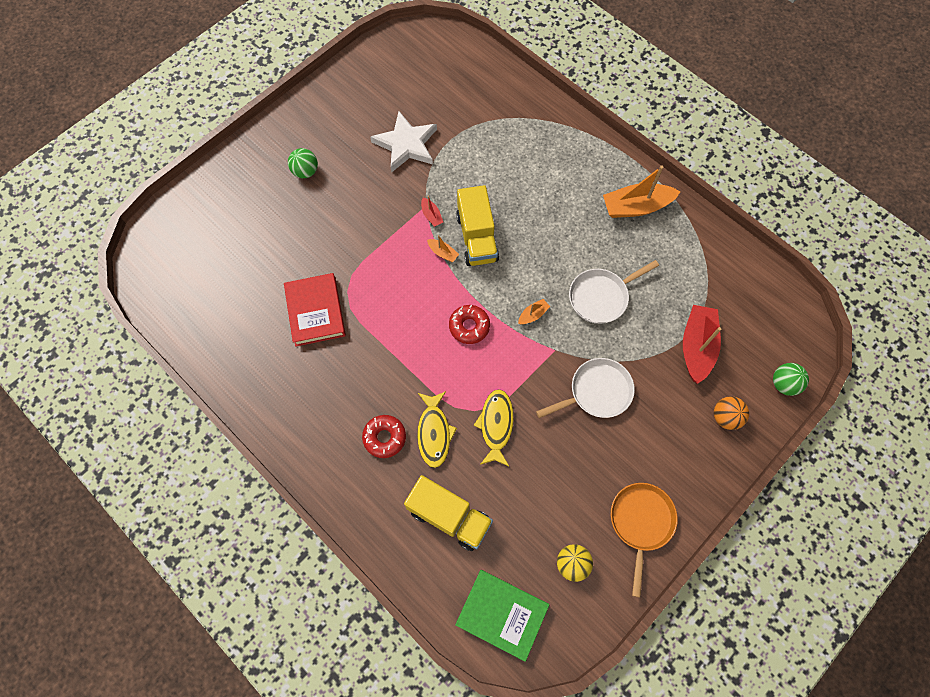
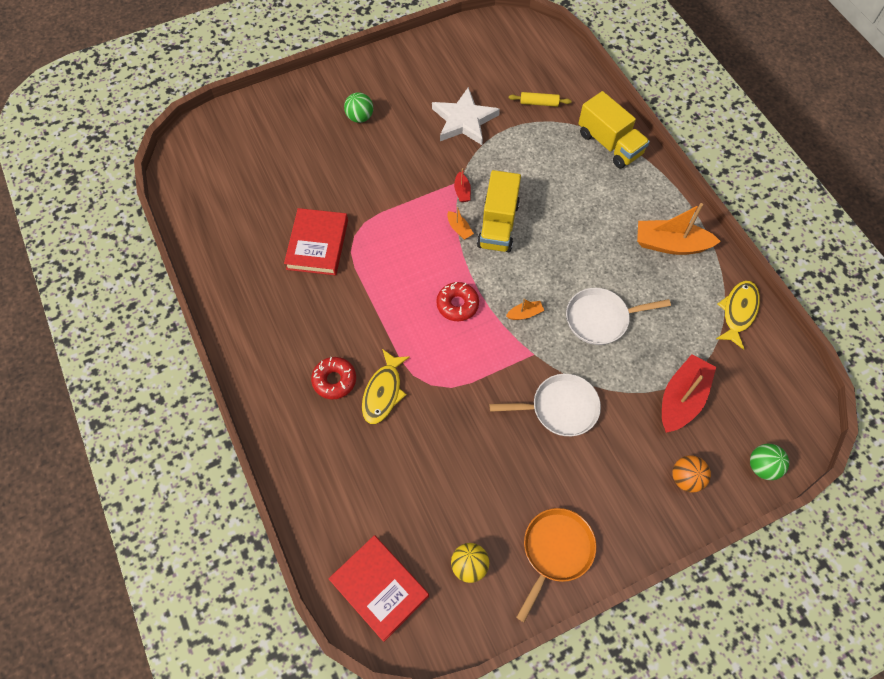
camera: 20 degrees right, 5 degrees down
(449, 516) = (366, 476): yellow truck -> yellow truck (609, 144)
(469, 106) = (539, 103): none -> yellow rolling pin
(496, 425) = (446, 405): yellow fish -> yellow fish (738, 312)
(502, 614) = (379, 588): green book -> red book

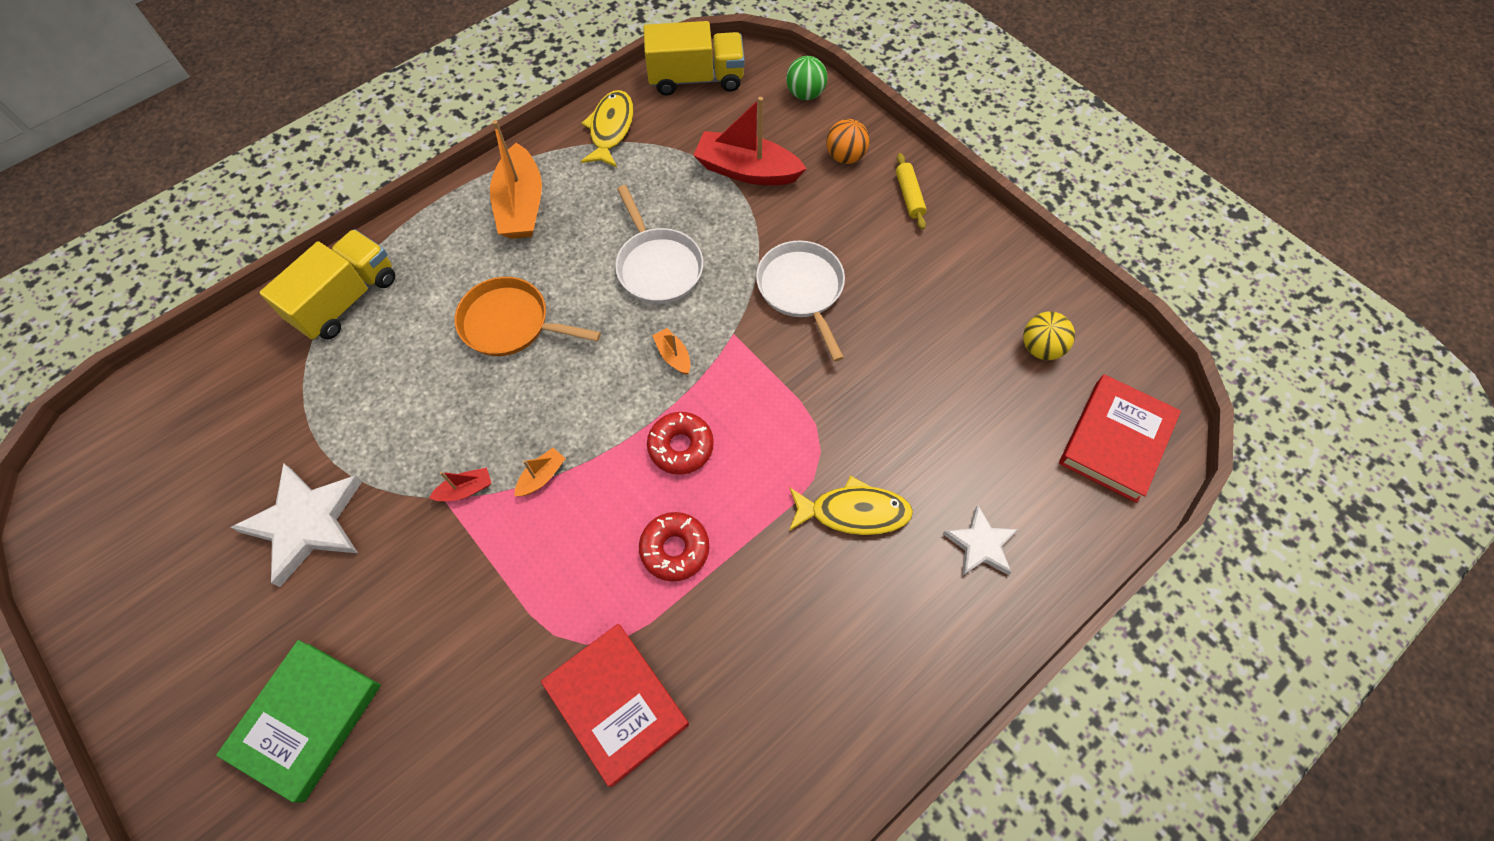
camera: 105 degrees left, 0 degrees up
(317, 244) = (617, 704): red book -> red book turned 60 degrees clockwise
(334, 380) = (859, 589): red donut -> red donut (675, 549)
(337, 462) = (980, 544): none -> white star
(360, 117) = (306, 720): green ball -> green book
(498, 225) = (524, 422): yellow truck -> yellow truck (696, 79)
(539, 103) = (262, 412): yellow rolling pin -> yellow rolling pin (909, 196)
(555, 551) = (983, 264): orange pan -> orange pan (511, 323)
(738, 312) = (610, 129): yellow fish -> yellow fish turned 90 degrees clockwise

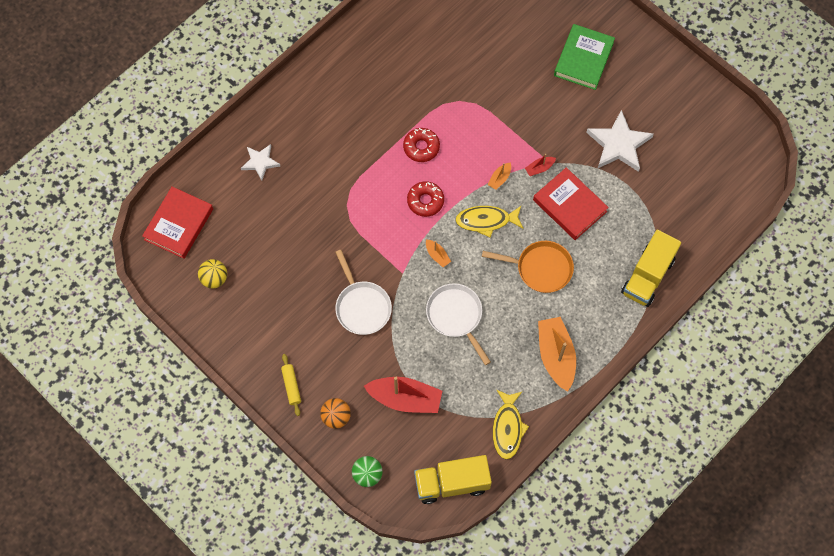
camera: 175 degrees right, 5 degrees up
(617, 704) = (439, 77): red book -> red book (569, 206)
(854, 512) = (327, 173): yellow fish -> yellow fish (486, 221)

